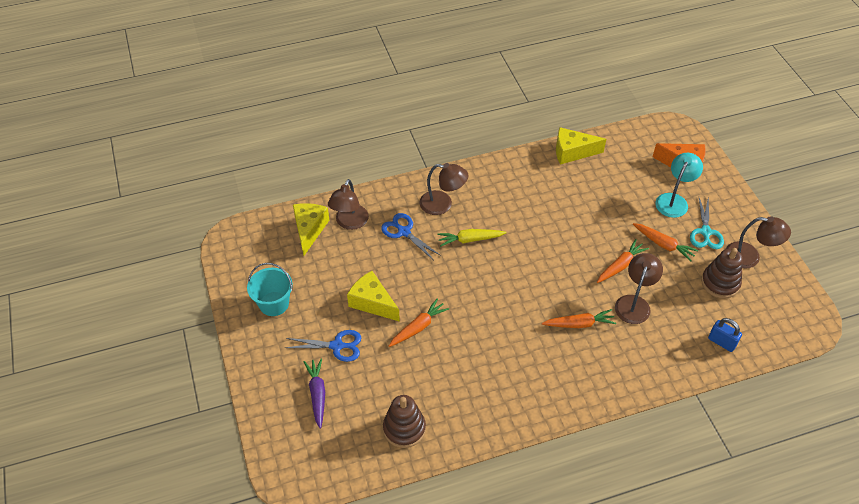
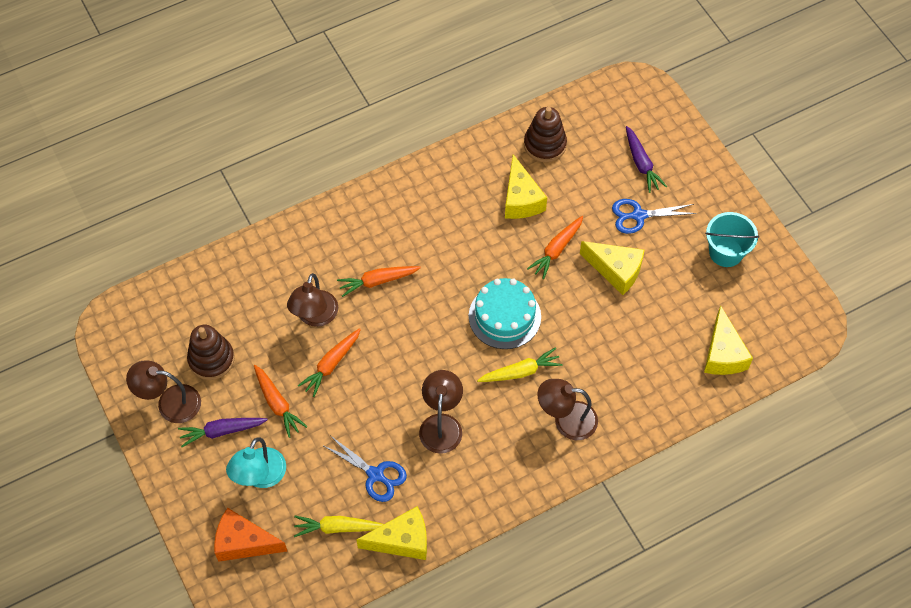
camera: 170 degrees right, 10 degrees up
(349, 223) = (676, 372): brown lamp -> brown lamp (441, 424)
(404, 232) = (605, 370): blue scissors -> blue scissors (375, 474)
(439, 377) = (521, 199): none -> yellow cheese
(474, 281) = (504, 316): none -> turquoise cake
(617, 164) = (338, 528): none -> yellow carrot
(663, 244) = (277, 403): orange carrot -> orange carrot turned 150 degrees counterclockwise
(705, 232) = (222, 431): turquoise scissors -> purple carrot
(721, 342) = (217, 284): blue padlock -> none

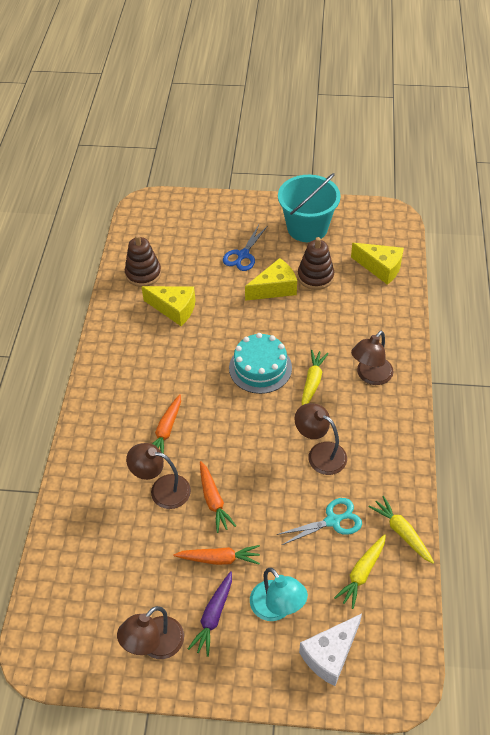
camera: 55 degrees left, 10 degrees down
(211, 359) = (139, 588): brown stacking toy -> brown stacking toy (315, 276)
(244, 542) = (330, 655): orange cheese -> white cheese
(315, 317) = (162, 489): brown lamp -> brown lamp turned 150 degrees clockwise
(375, 474) = (332, 521): blue scissors -> turquoise scissors
(402, 540) = (401, 532): yellow cheese -> yellow carrot
(556, 250) = (231, 311): orange carrot -> none
(641, 163) = (205, 233): purple carrot -> none
(726, 252) = (307, 228): turquoise bucket -> turquoise bucket, size x1.53

